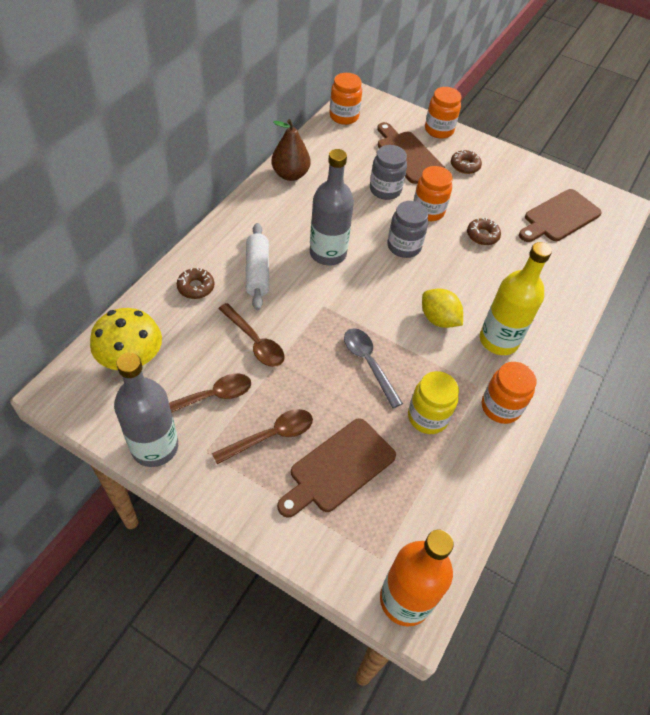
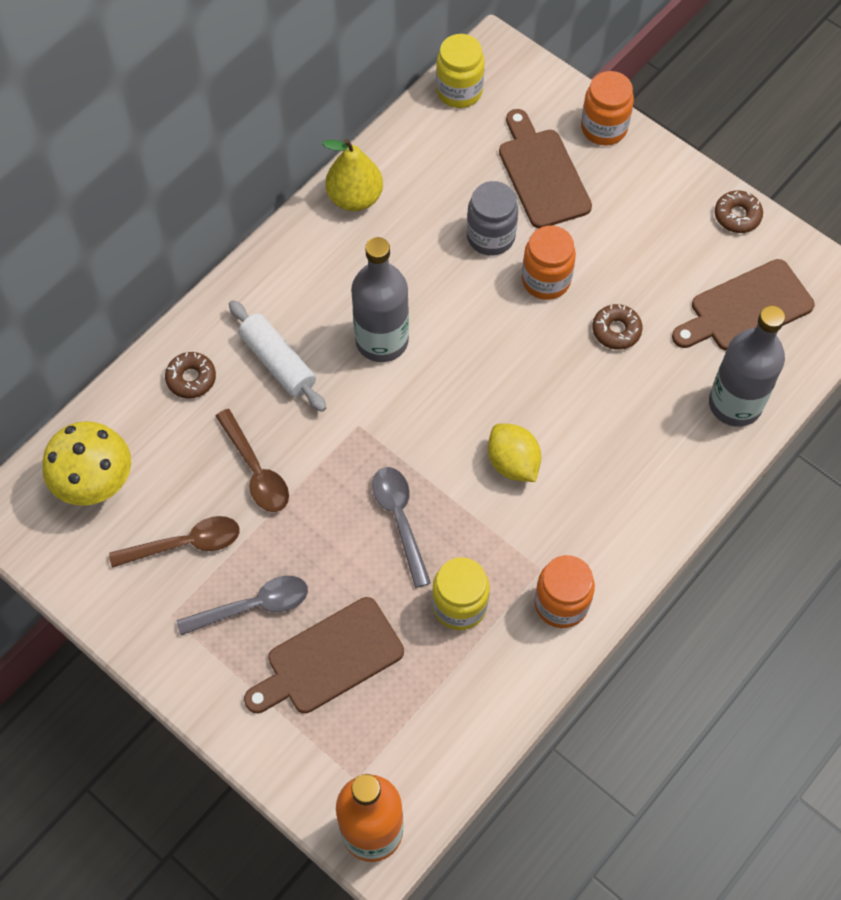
camera: 15 degrees right, 10 degrees up
(155, 447) = (110, 602): grey bottle -> grey bottle (735, 404)
(257, 272) = (278, 362): white rolling pin -> white rolling pin turned 45 degrees counterclockwise
(270, 436) = (253, 606): brown spoon -> grey spoon
(290, 174) = (355, 198): brown pear -> yellow pear
(344, 116) = (459, 91): orange jar -> yellow jar
(404, 246) = (494, 339): grey jar -> none
(465, 166) = (626, 201): brown donut -> brown donut (737, 216)
(498, 340) = (588, 504): yellow bottle -> none

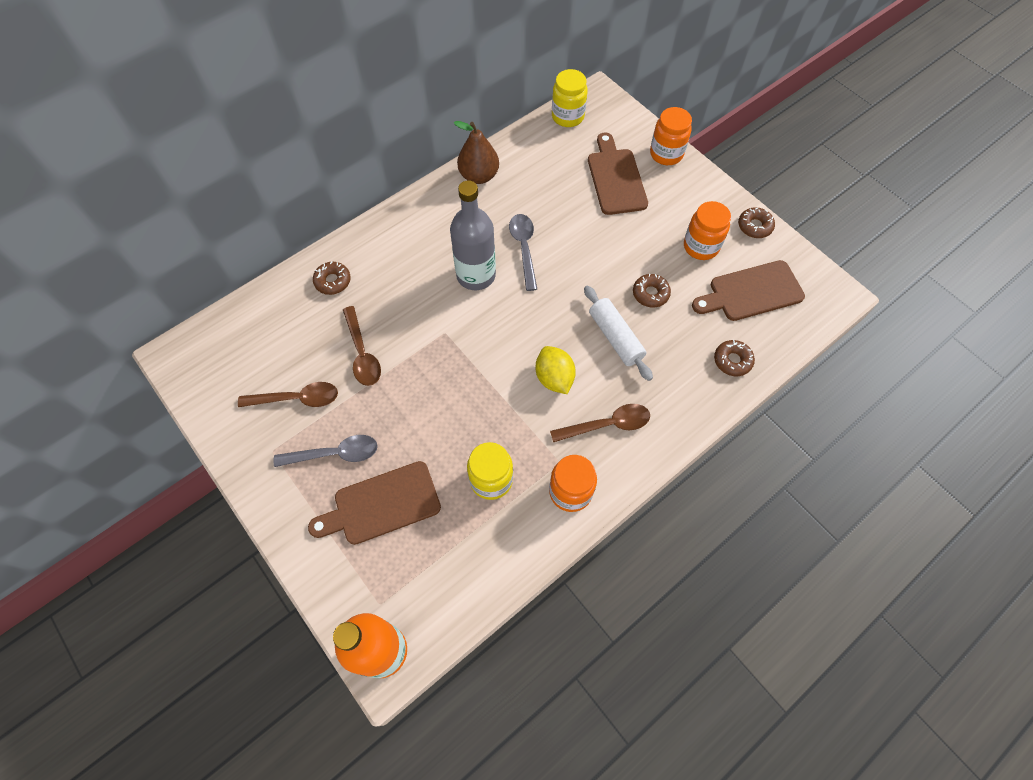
camera: 10 degrees right, 0 degrees up
(96, 484) = (245, 345): yellow mushroom -> none
(278, 362) = (397, 279): white rolling pin -> white rolling pin (615, 337)
(355, 198) = (479, 176): yellow pear -> brown pear
(400, 520) = (460, 407): grey spoon -> grey spoon (524, 248)
(490, 237) = (570, 215): grey jar -> none
(546, 280) = (604, 251): orange jar -> orange jar (701, 246)
(591, 512) = (607, 425): none -> brown spoon
(735, 404) = (732, 361): grey bottle -> brown donut

